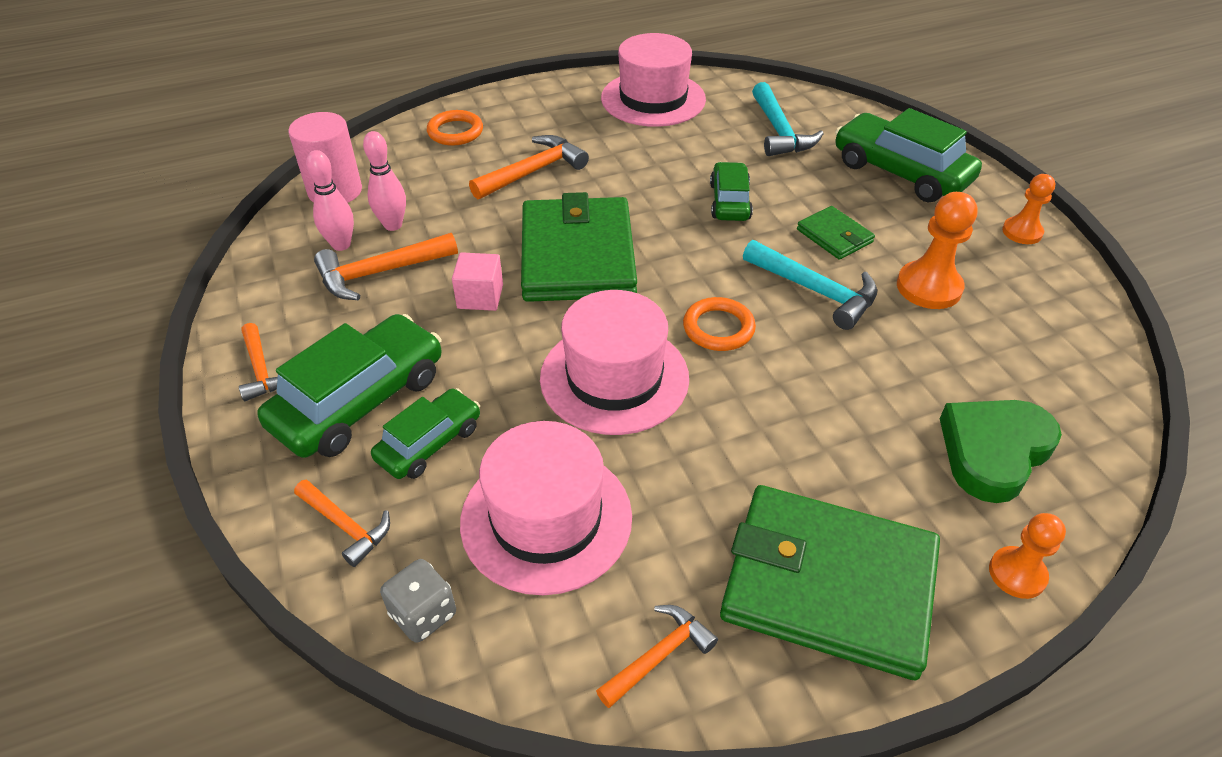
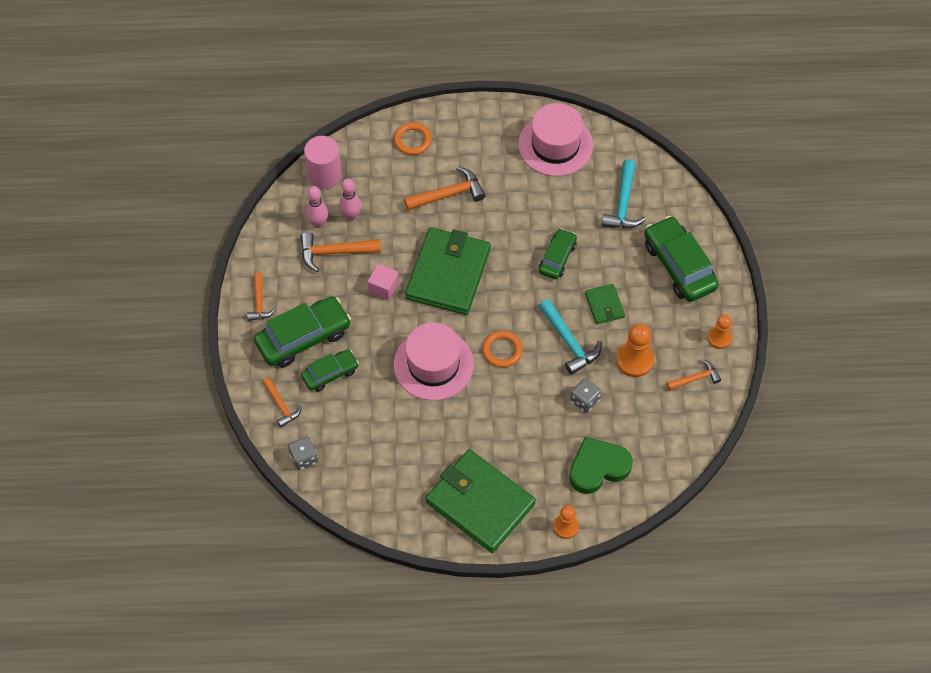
camera: 20 degrees right, 15 degrees up
(546, 518) = (370, 431): pink hat -> none
(659, 655) = (393, 508): orange hammer -> orange hammer (695, 378)
(895, 359) = (584, 400): none -> grey dice

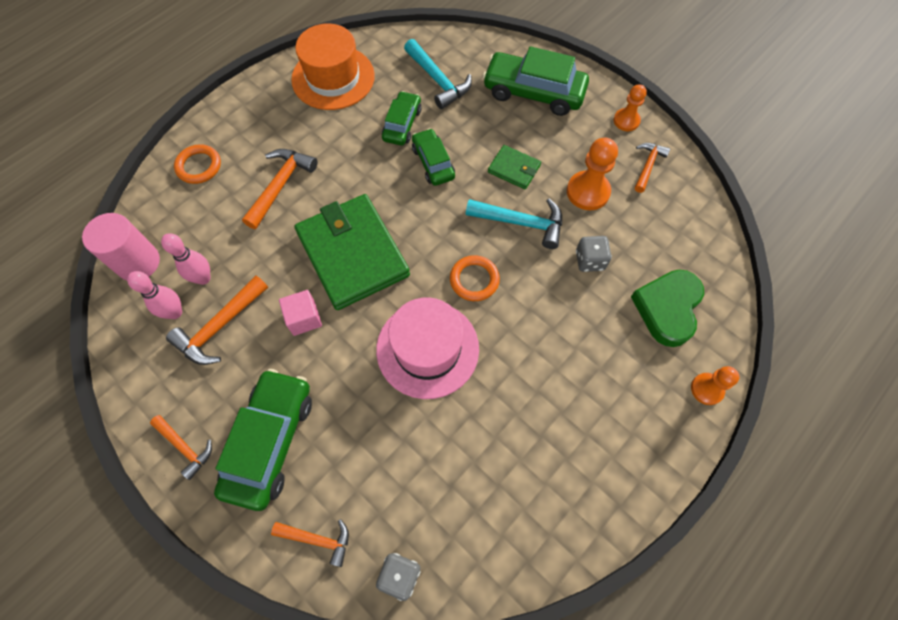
camera: 45 degrees left, 5 degrees up
(330, 374) = (336, 453): green car -> green car (402, 124)
(480, 503) = (614, 443): green wallet -> none
(555, 145) = (333, 78): pink hat -> orange hat

